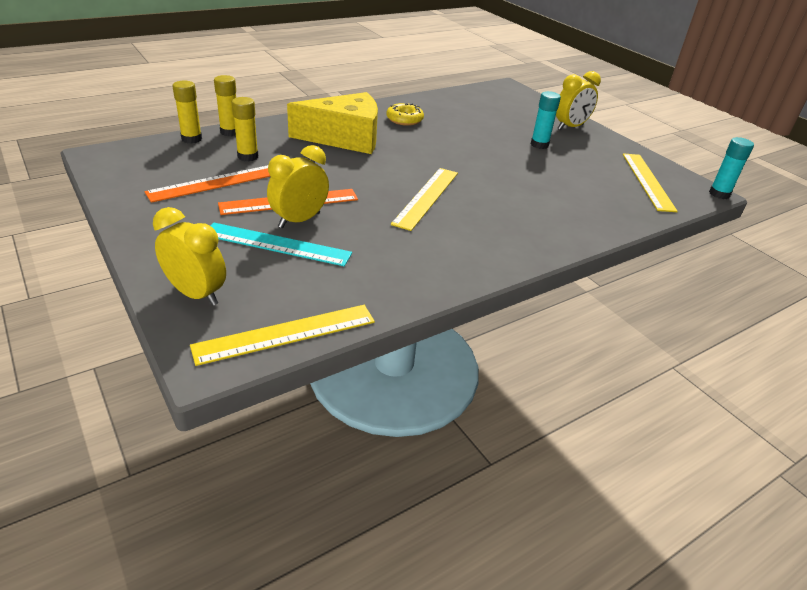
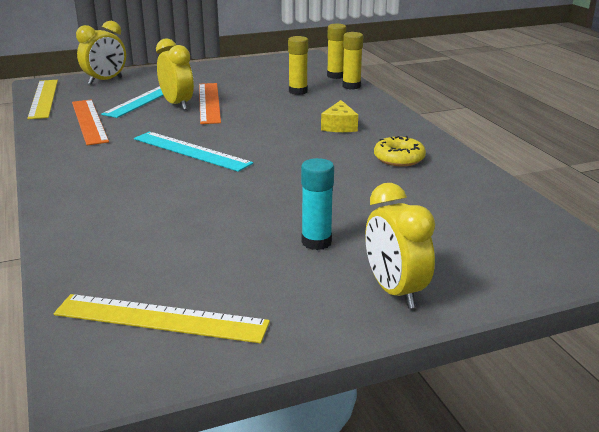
camera: 105 degrees right, 10 degrees down
(215, 183) = (251, 83): orange ruler -> orange ruler (89, 121)
(345, 138) = (339, 126): yellow cheese -> yellow cheese, size x0.45
(426, 197) = (191, 151): yellow ruler -> turquoise ruler
(719, 194) = (73, 398): turquoise glue stick -> none

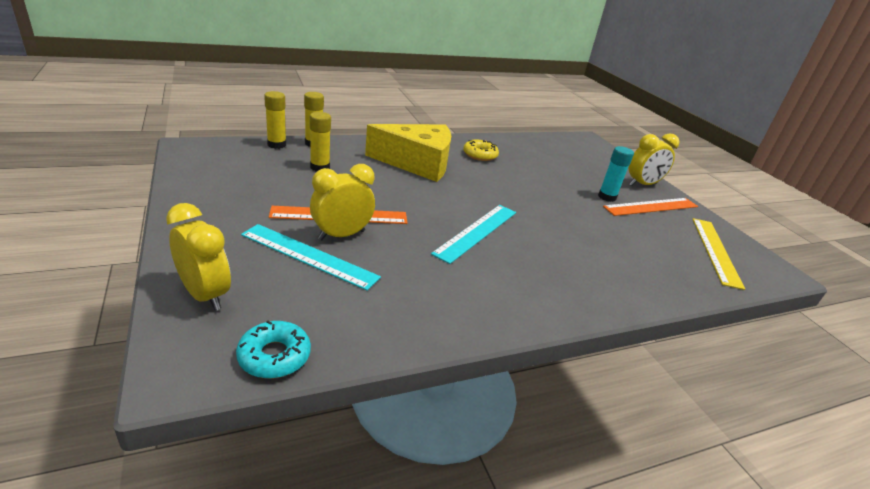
camera: 95 degrees left, 5 degrees up
(44, 98) = (274, 356): yellow ruler -> turquoise donut
(89, 121) = (390, 299): orange ruler -> orange ruler (651, 207)
(339, 126) = (417, 163): yellow cheese -> yellow cheese, size x2.21

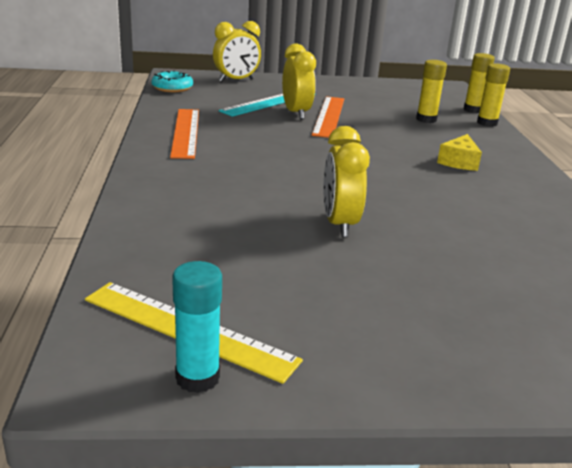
camera: 110 degrees right, 5 degrees down
(417, 163) = (459, 162): yellow cheese -> yellow cheese, size x0.45
(477, 232) = (291, 160): turquoise ruler -> none
(480, 155) = (516, 208): yellow donut -> none
(607, 197) = (388, 282): turquoise glue stick -> turquoise glue stick (197, 378)
(642, 185) = (460, 359): yellow clock -> yellow clock (339, 224)
(651, 207) = (354, 324): orange ruler -> orange ruler (185, 132)

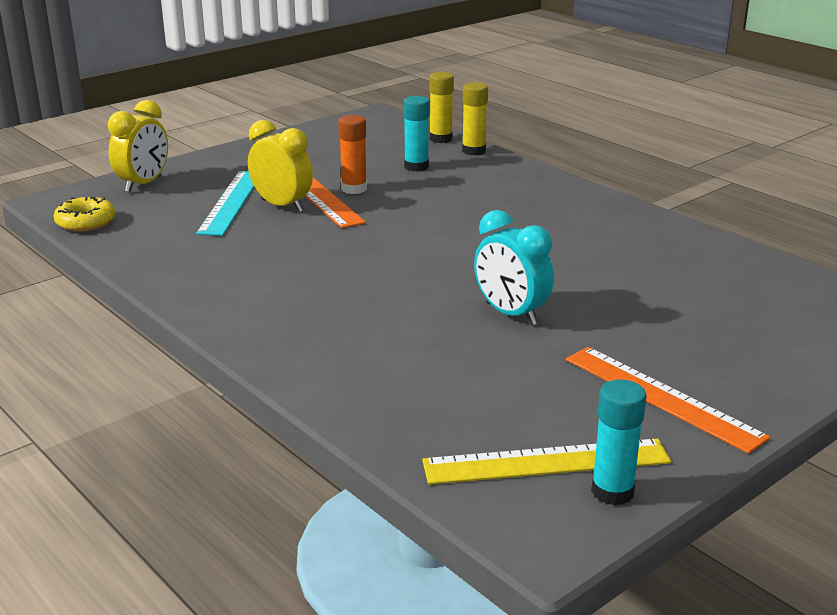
camera: 35 degrees left, 0 degrees up
(172, 88) = (86, 222): turquoise donut -> yellow donut
(185, 132) = (207, 275): orange ruler -> orange ruler (661, 397)
(339, 224) = (511, 314): yellow clock -> turquoise clock
(359, 118) = (354, 189): none -> orange glue stick
(426, 119) = (416, 167): yellow glue stick -> turquoise glue stick
(459, 162) = (511, 206): yellow cheese -> none

